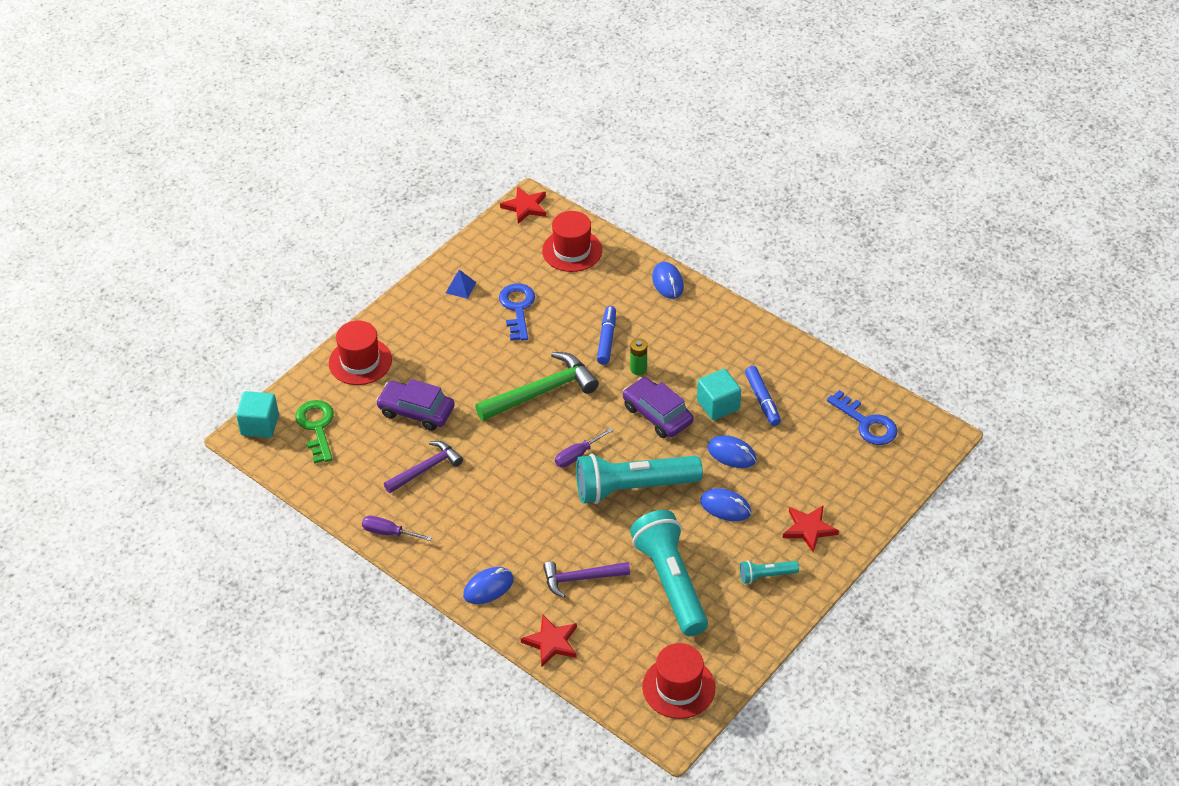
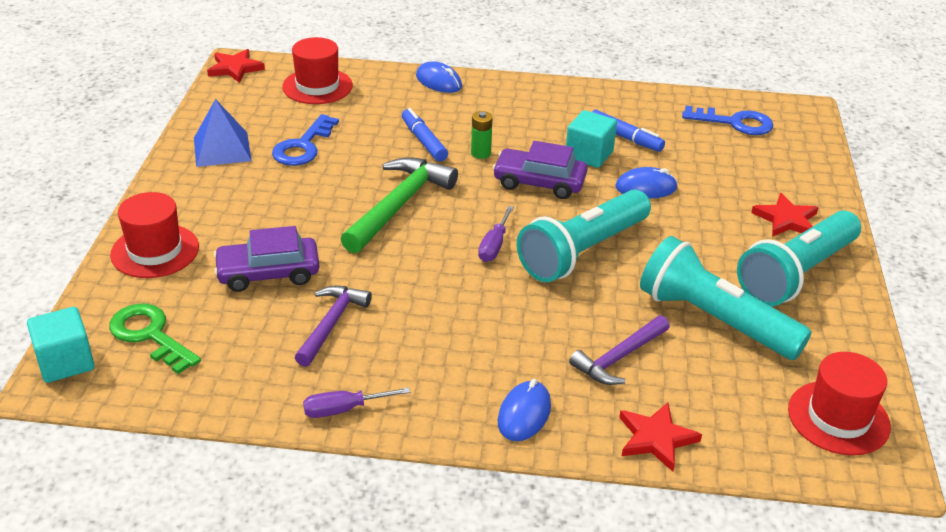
camera: 35 degrees left, 10 degrees down
(460, 287) = (222, 149): blue pyramid -> blue pyramid, size x1.79
(517, 308) = (303, 146): blue key -> blue key turned 120 degrees counterclockwise
(725, 507) = (690, 232): blue mouse -> none
(766, 576) = (796, 274): turquoise flashlight -> turquoise flashlight, size x2.22

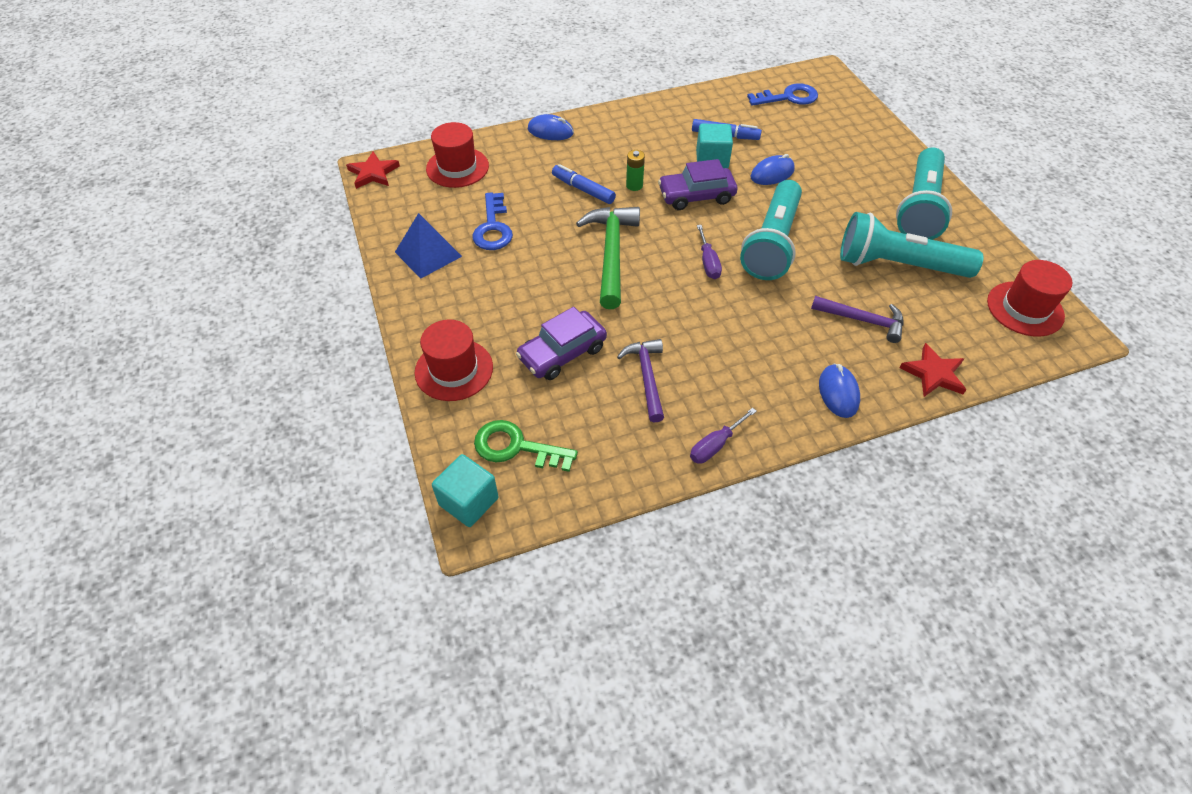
camera: 25 degrees left, 15 degrees up
(619, 357) = (862, 320): purple hammer -> purple hammer turned 90 degrees counterclockwise
(786, 219) = (880, 166): red star -> none

